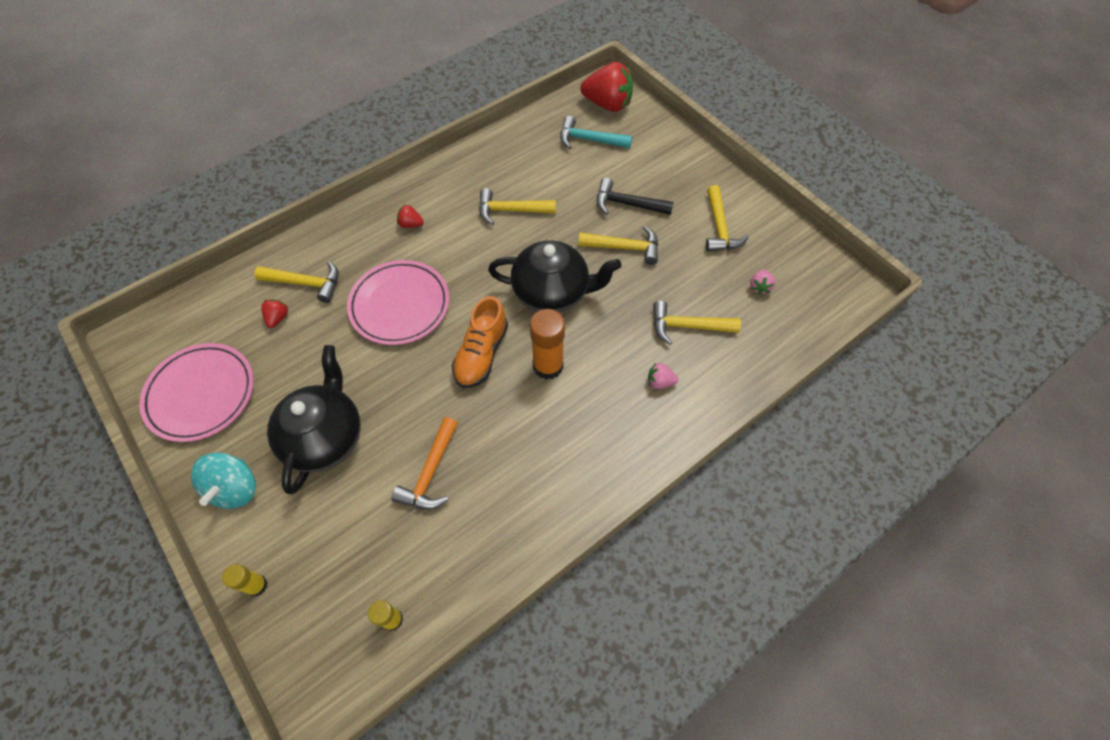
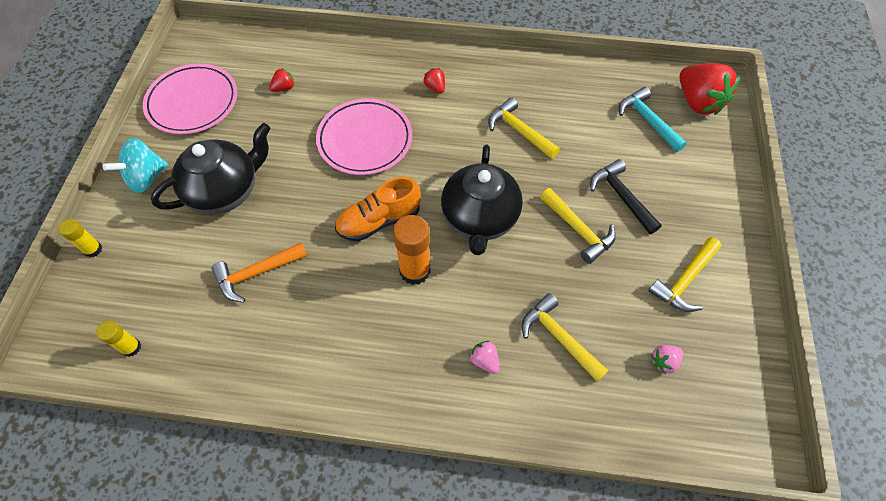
camera: 45 degrees right, 0 degrees up
(306, 283) = (325, 78): yellow hammer -> none
(552, 293) = (479, 219): black teapot -> black teapot turned 45 degrees clockwise

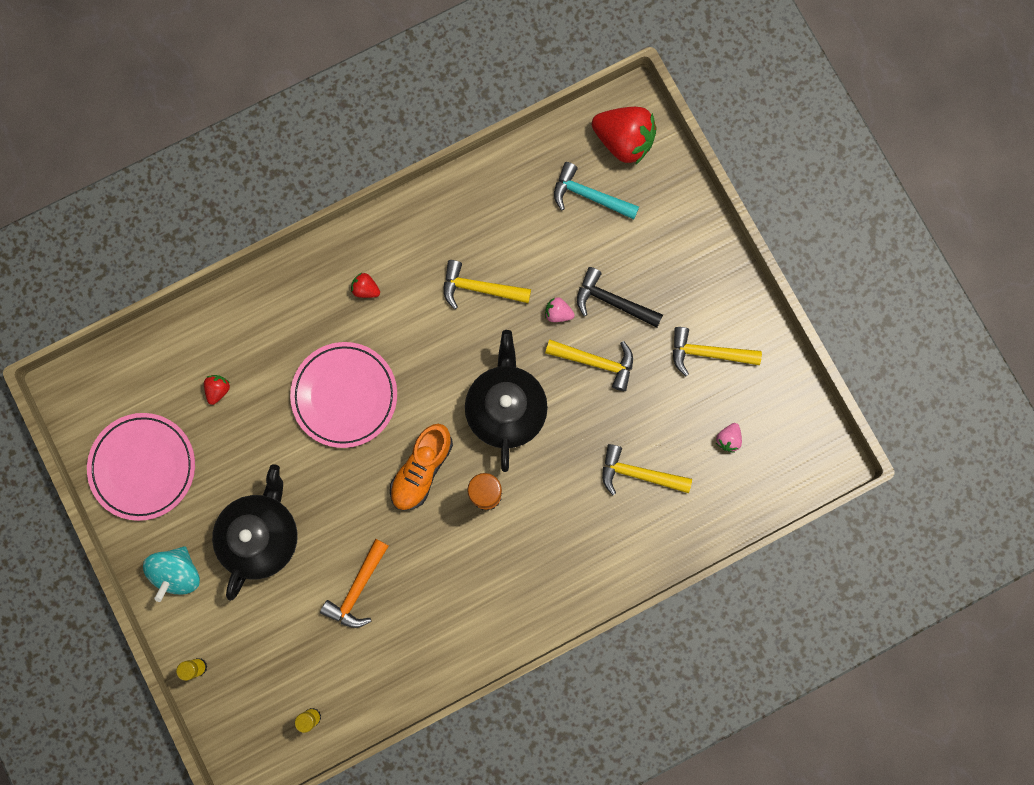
camera: 35 degrees left, 20 degrees up
(479, 219) = (506, 408): black teapot -> black teapot turned 150 degrees counterclockwise
(484, 360) = (594, 533): pink strawberry -> pink strawberry (558, 313)
(684, 280) = (707, 353): yellow hammer -> yellow hammer turned 90 degrees clockwise

